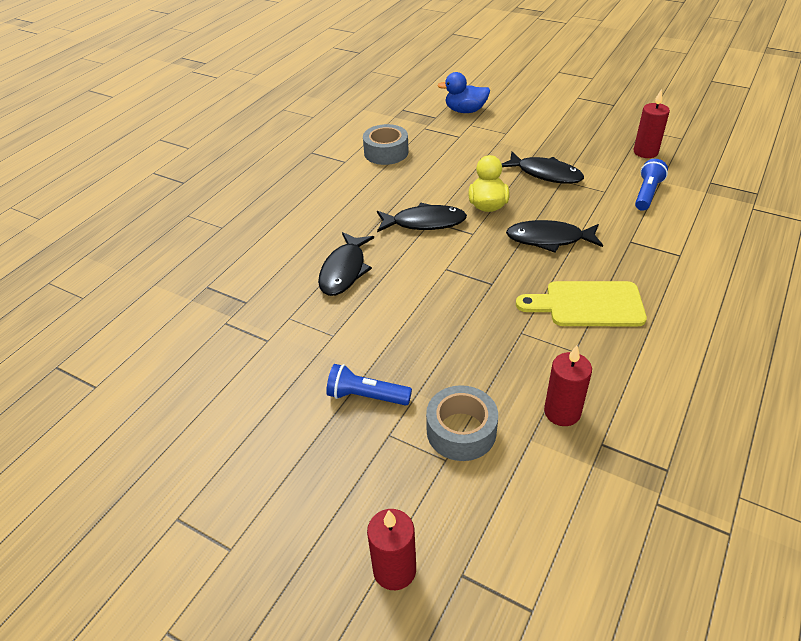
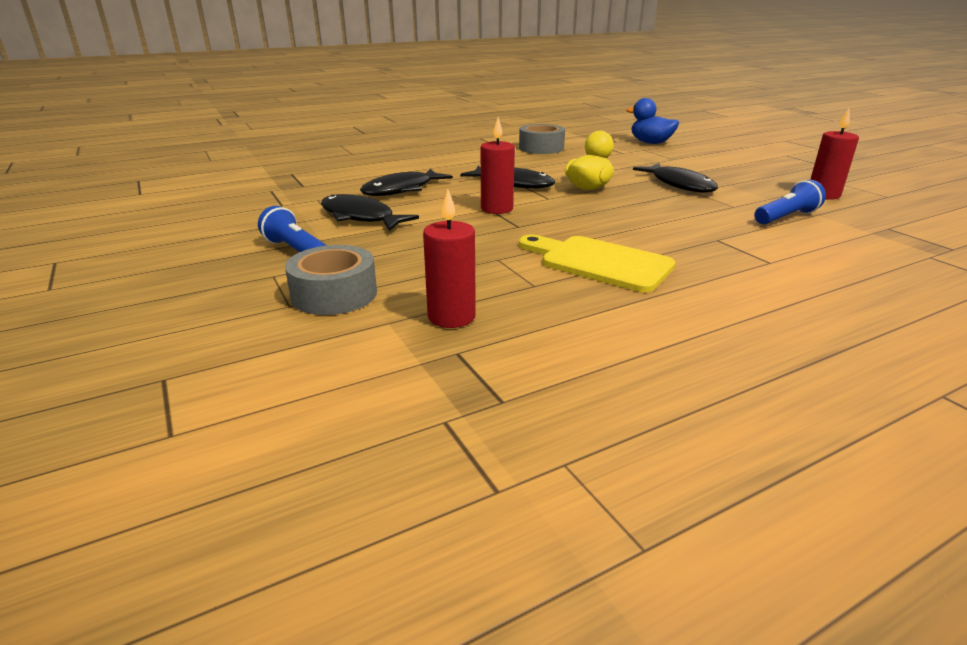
camera: 30 degrees right, 15 degrees down
(394, 570) = (121, 349): red candle -> red candle (497, 209)
(549, 239) = (622, 217): black fish -> black fish (360, 217)

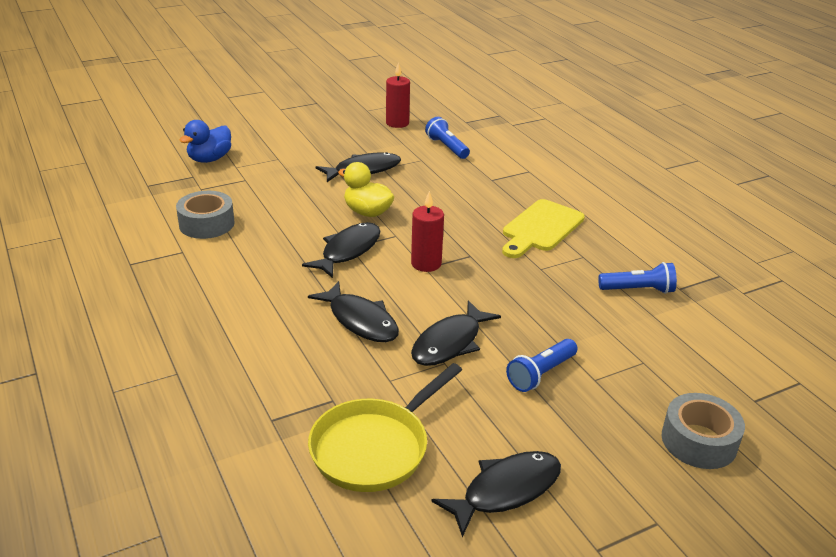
camera: 90 degrees left, 5 degrees up
(156, 233) = (505, 491): none -> black fish
(241, 196) = (374, 447): none -> yellow pan
(334, 294) = (620, 342): grey tape -> grey tape (699, 441)
(451, 317) = (638, 290): red candle -> blue flashlight

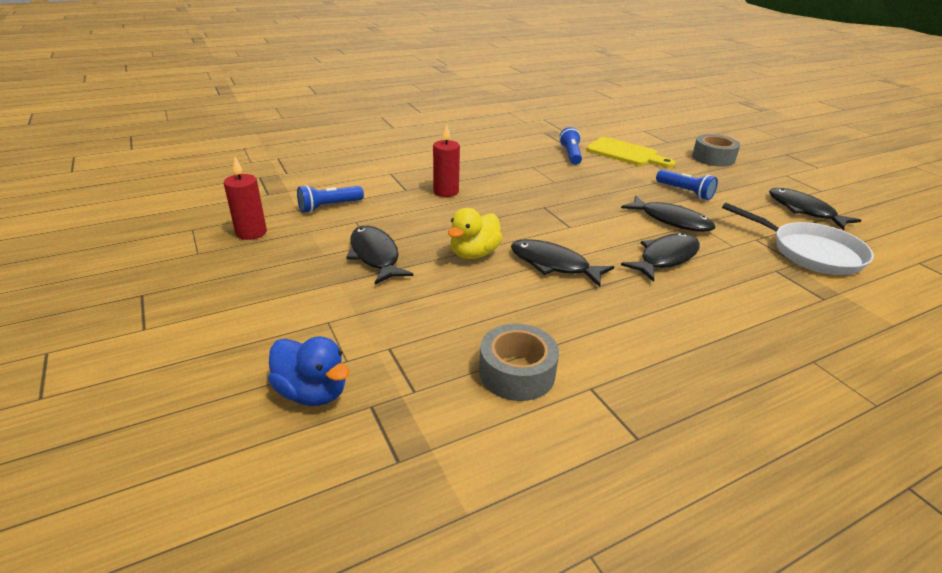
camera: 90 degrees left, 0 degrees up
(374, 447) = (810, 252): yellow pan -> white pan
(426, 264) = (563, 226): red candle -> red candle (446, 192)
(540, 228) = (493, 177): yellow cutting board -> yellow cutting board (625, 153)

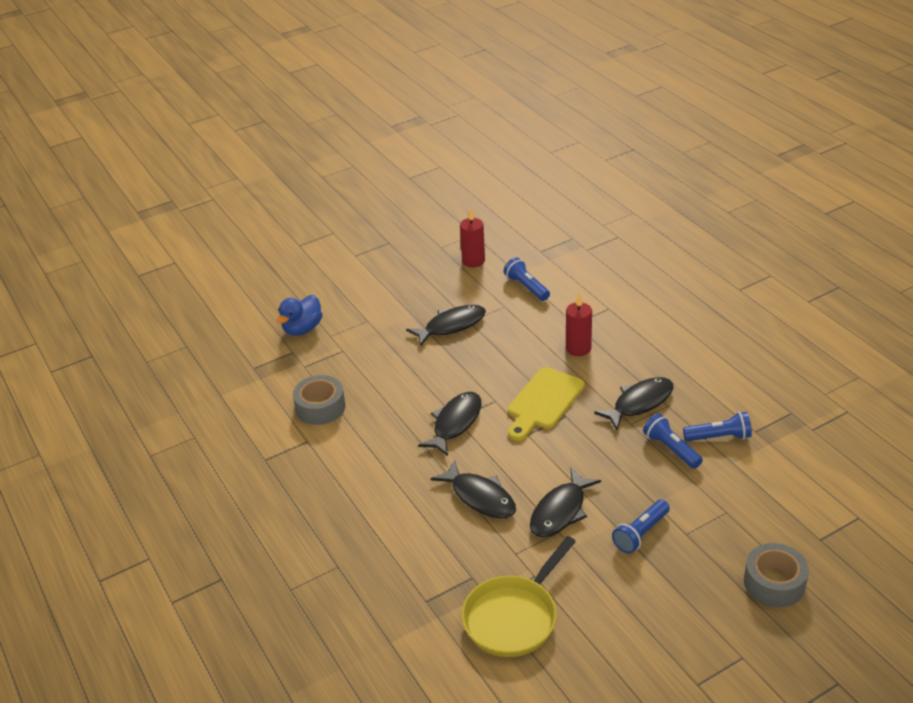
camera: 90 degrees right, 5 degrees up
(474, 254) = (464, 376): yellow duck -> none
(585, 171) = (671, 449): none -> blue flashlight
(625, 153) = (748, 489): yellow cutting board -> yellow cutting board (543, 402)
(804, 210) = (623, 643): black fish -> black fish (639, 403)
(810, 252) = (514, 617): white pan -> yellow pan

